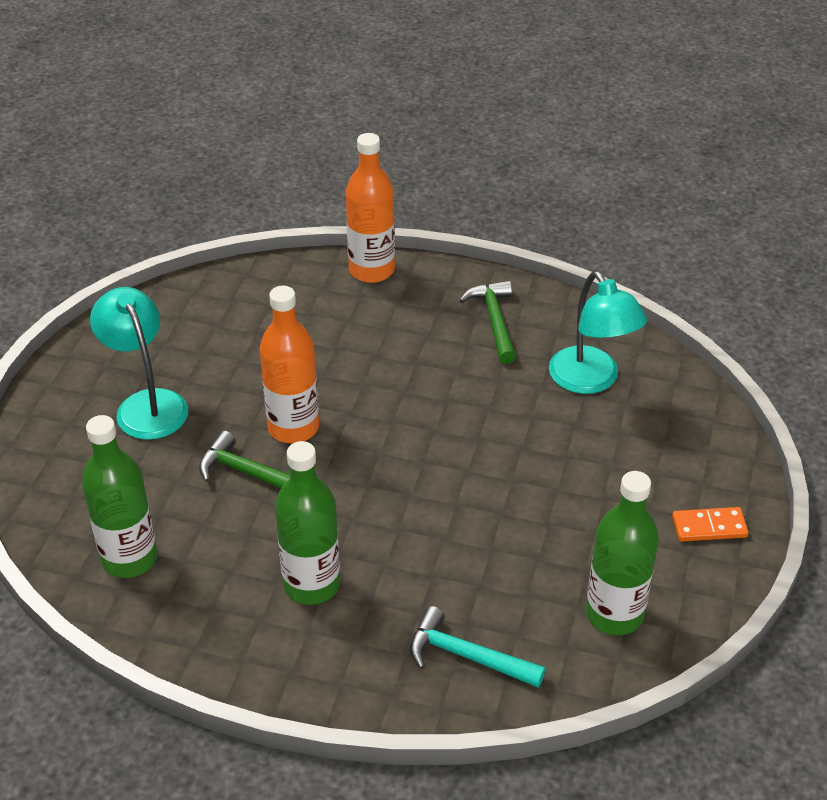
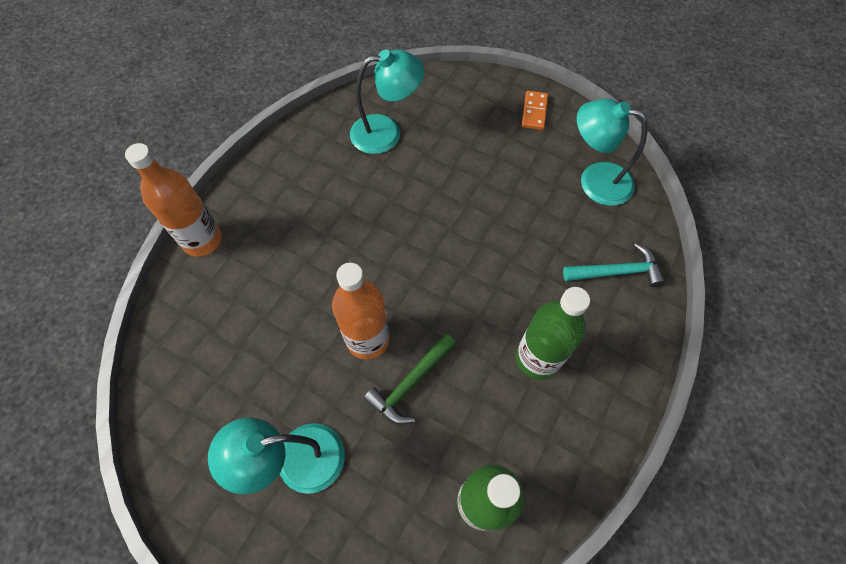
camera: 75 degrees left, 20 degrees up
(466, 656) = (617, 272): turquoise hammer -> turquoise hammer turned 135 degrees counterclockwise
(494, 321) = (302, 172): green hammer -> none
(614, 614) = (595, 180): green bottle -> turquoise lamp

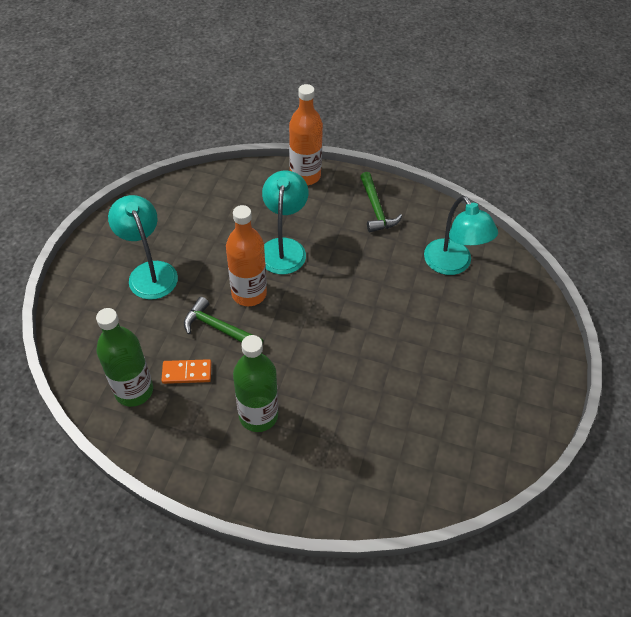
camera: 75 degrees right, 10 degrees down
(286, 180) = (376, 209): none -> green hammer
(534, 112) = (532, 380): orange domino -> orange domino (187, 373)
(595, 180) = (466, 446): turquoise lamp -> turquoise lamp (284, 248)
(617, 272) = (363, 475): turquoise hammer -> none

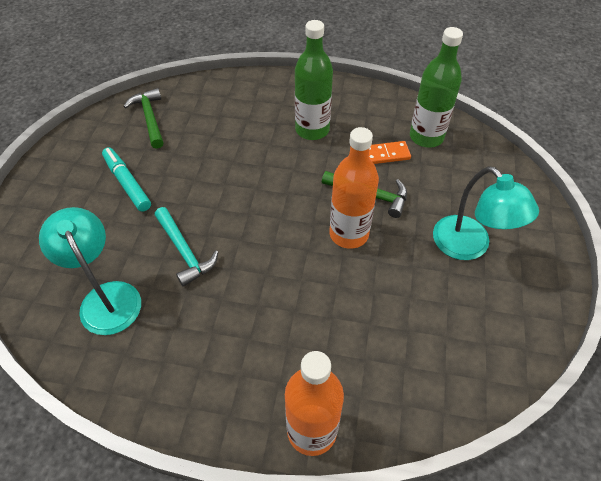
camera: 175 degrees right, 0 degrees up
(284, 248) = (321, 296): turquoise lamp -> none
(376, 209) = (200, 376): green hammer -> green hammer (150, 118)
(393, 294) = (185, 251): none -> turquoise hammer
(457, 368) = (127, 183): none -> turquoise marker

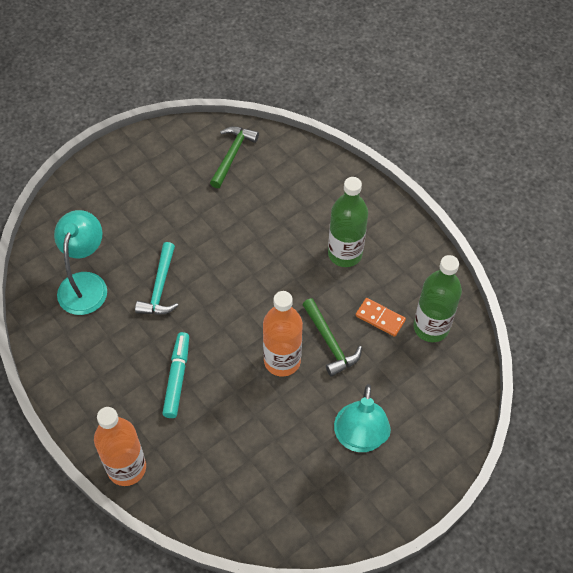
camera: 40 degrees right, 5 degrees up
(127, 183) = (169, 203): turquoise marker -> turquoise marker (177, 378)

